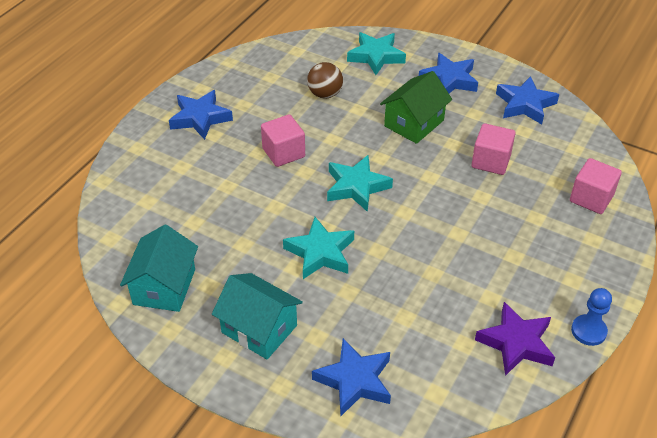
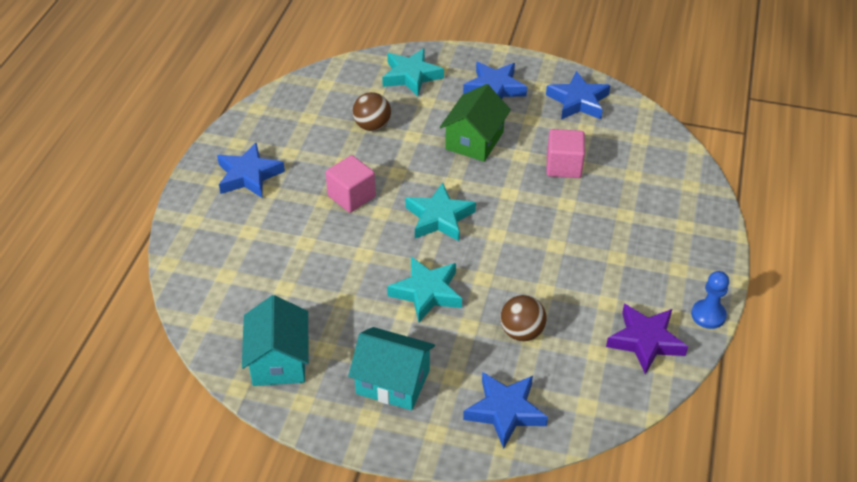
camera: 15 degrees left, 0 degrees up
(397, 308) = (521, 332): none -> brown ball
(591, 198) = (671, 185): pink cube -> none

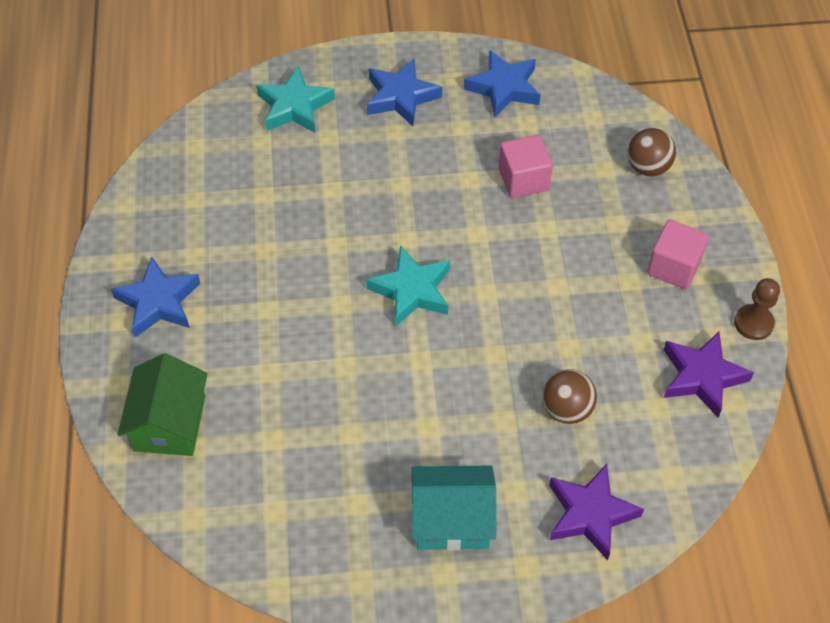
camera: 20 degrees left, 10 degrees up
(279, 360) = (309, 537): turquoise house -> none
(351, 196) = (296, 293): pink cube -> pink cube (673, 267)
(372, 126) = (278, 189): brown ball -> brown ball (648, 167)
(426, 292) = (440, 393): turquoise star -> none
(474, 140) = (408, 175): green house -> green house (170, 423)
(505, 411) = (590, 514): blue star -> purple star
(708, 315) = (753, 323): blue pawn -> brown pawn

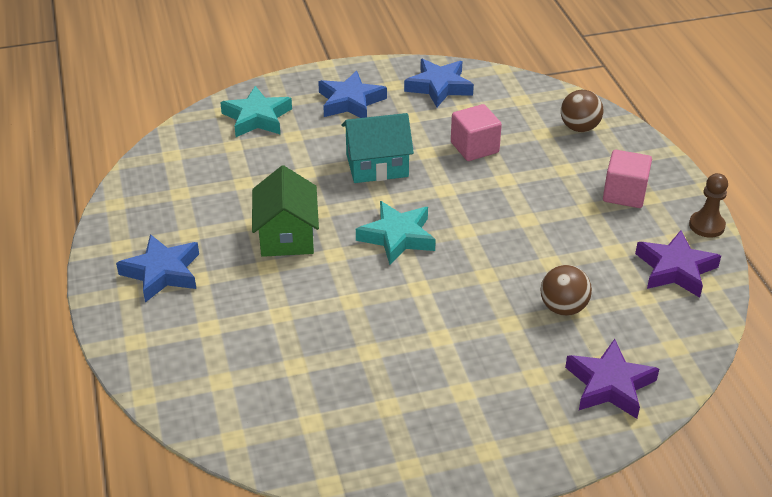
camera: 10 degrees left, 15 degrees down
(170, 423) = (193, 365): green house -> green house (287, 235)
(452, 520) = (483, 406): turquoise house -> turquoise house (377, 165)

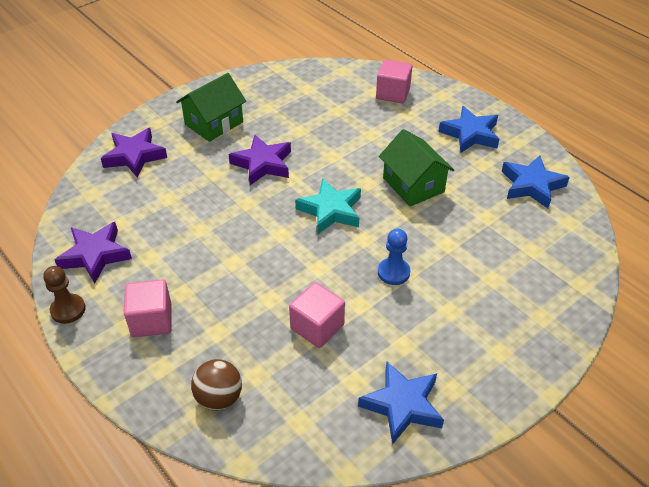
camera: 155 degrees right, 5 degrees up
(198, 367) = (393, 93): none -> pink cube
(257, 118) = (543, 287): turquoise star -> none
(350, 102) = (477, 343): blue star -> blue star (531, 185)
(377, 165) = (393, 272): turquoise house -> blue pawn
(443, 317) = (263, 164): none -> purple star
(481, 403) = (214, 123): none -> green house
(563, 308) = (179, 196): brown ball -> none

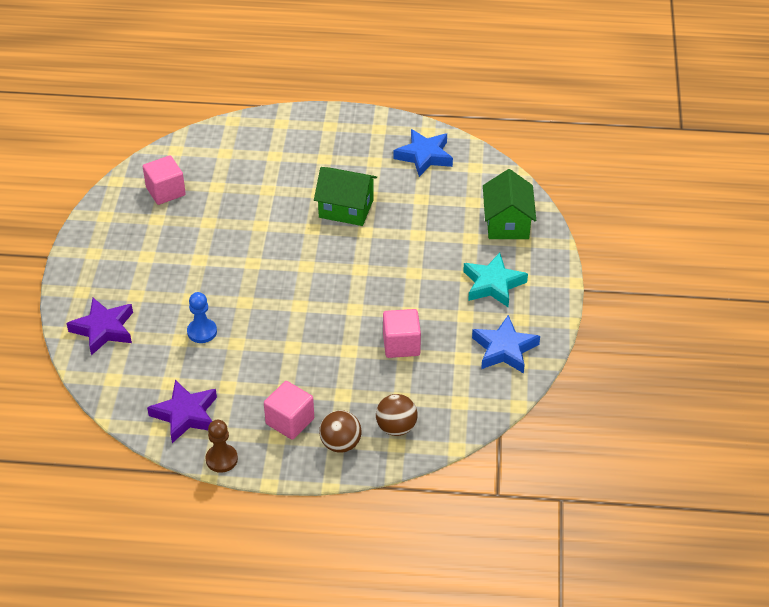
camera: 45 degrees left, 0 degrees up
(160, 373) = (340, 444): none -> brown ball
(214, 123) = (131, 261): green house -> green house (507, 223)
(263, 164) = (216, 266): purple star -> none
(331, 211) = (312, 266): turquoise star -> turquoise star (493, 284)
(393, 93) = (242, 145): pink cube -> pink cube (165, 191)
(393, 272) = (406, 277): blue pawn -> blue pawn (202, 332)
(470, 134) = (339, 143): blue star -> none

